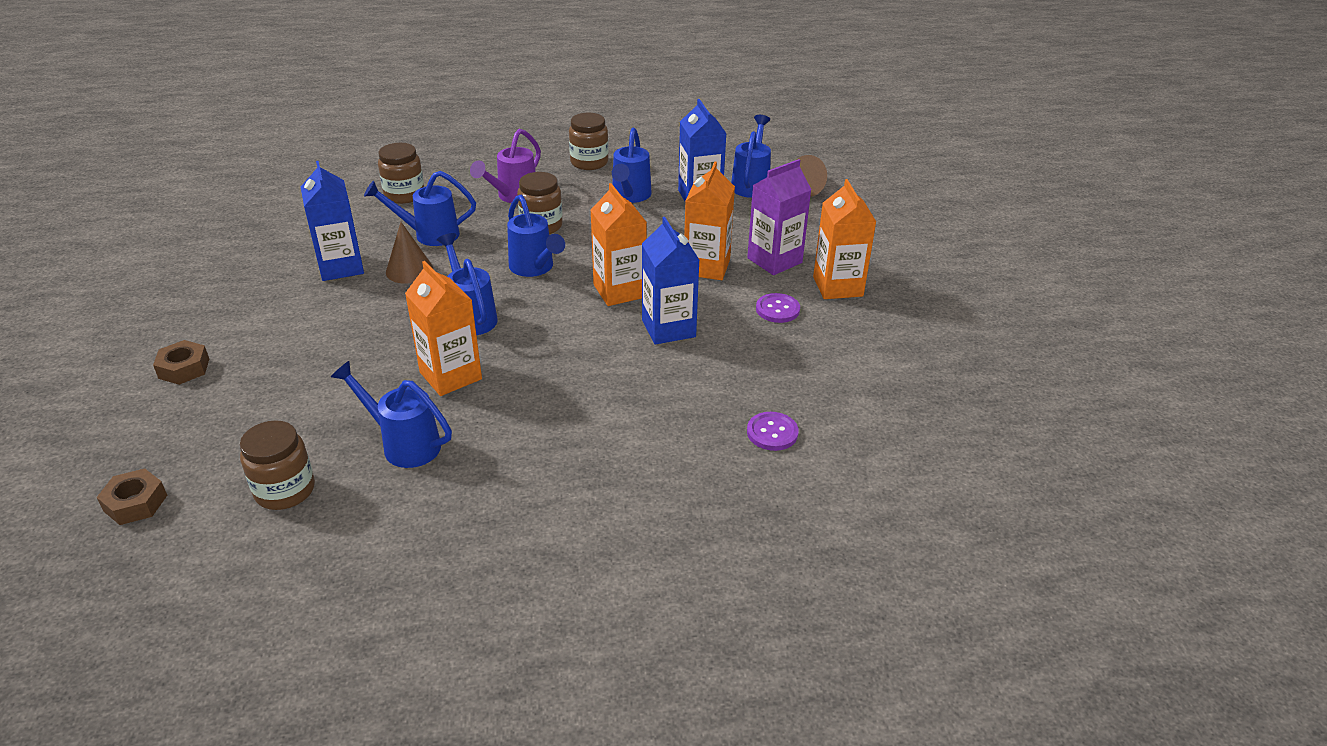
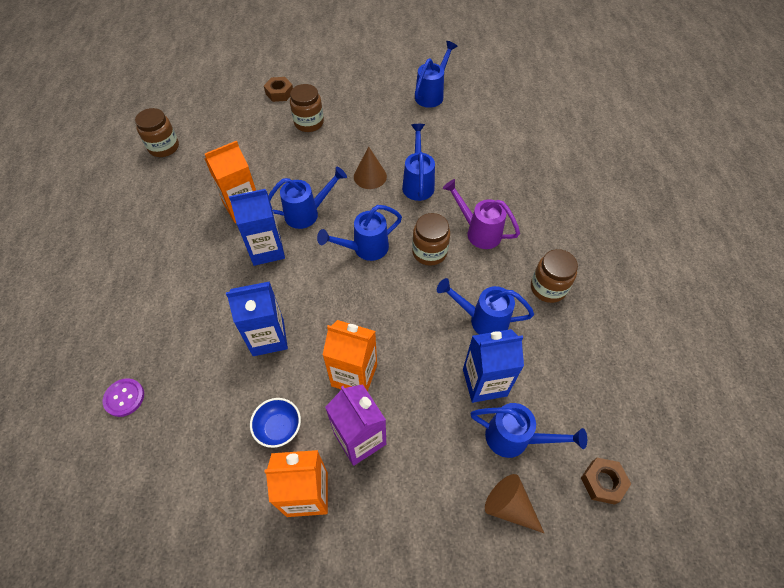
camera: 95 degrees right, 20 degrees up
(135, 503) = (175, 98): brown nut -> brown nut (603, 482)
(341, 267) = (377, 141): blue carton -> blue carton (267, 250)
(403, 444) = (184, 190): blue watering can -> blue watering can (432, 94)
(404, 195) = (478, 164): brown jar -> brown jar (309, 123)
(619, 291) = (326, 305): orange carton -> none
(777, 309) = (279, 428): purple button -> blue bowl

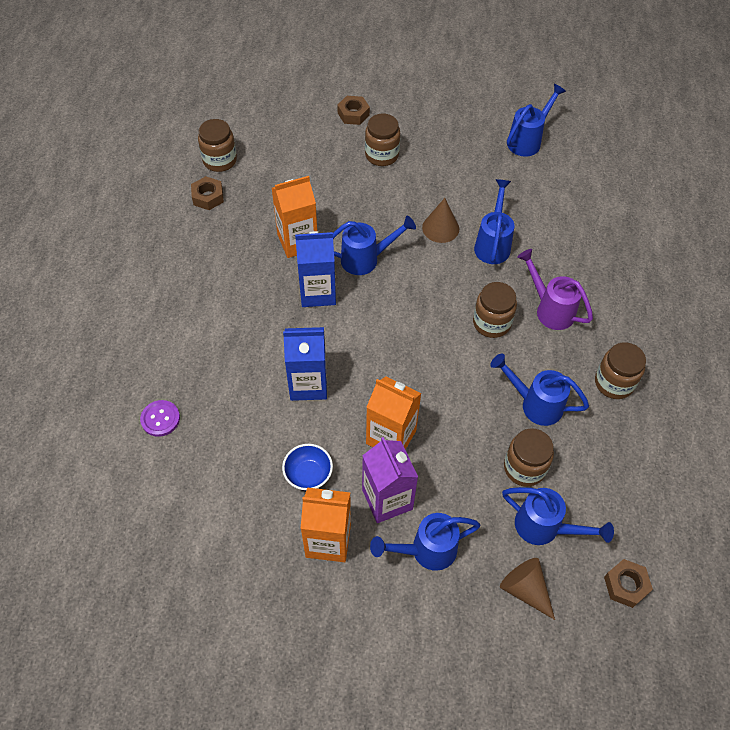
camera: 10 degrees right, 0 degrees up
(155, 180) = (208, 197): none -> brown nut
(364, 249) = (422, 308): blue watering can -> blue watering can (426, 551)
(484, 382) = (524, 468): blue carton -> brown jar

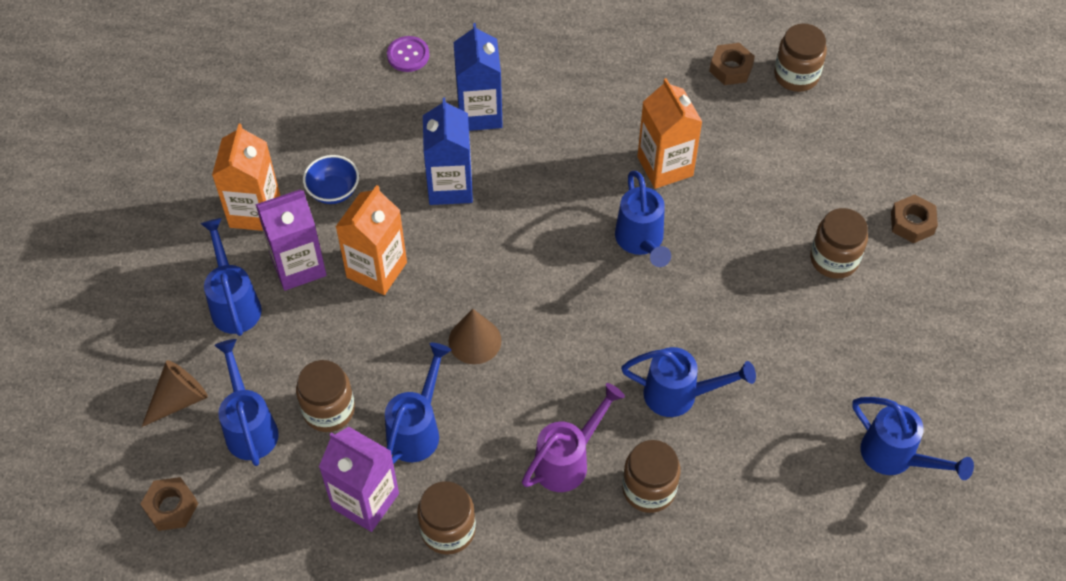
camera: 90 degrees right, 0 degrees up
(317, 292) = (584, 191): blue carton -> blue carton (479, 113)
(440, 228) = (703, 330): brown cone -> brown cone (475, 340)
(491, 323) = (543, 386): brown jar -> brown jar (649, 489)
(545, 528) = (249, 426): blue watering can -> blue watering can turned 135 degrees clockwise
(599, 438) = (365, 501): none -> purple carton

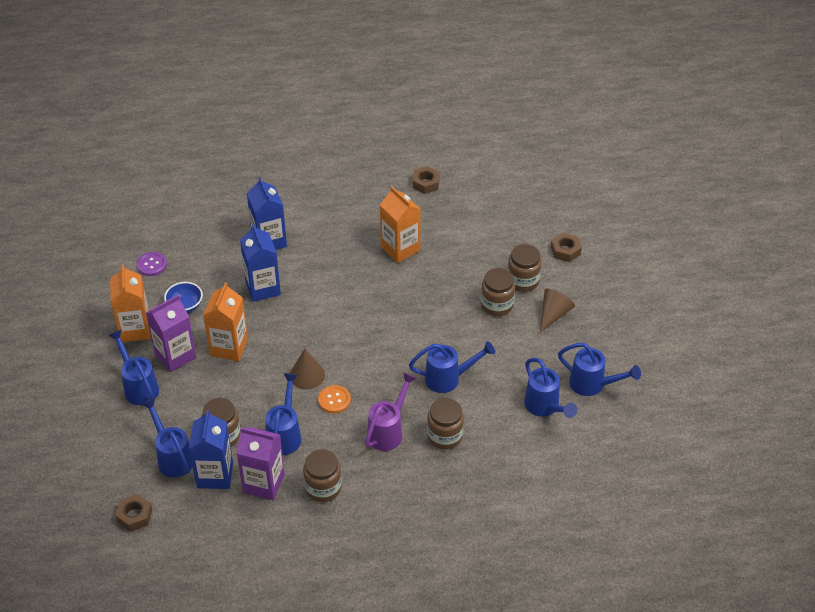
camera: 15 degrees left, 10 degrees down
(179, 399) = (119, 451): brown cone -> brown cone (553, 314)
(300, 470) = (215, 475): none -> blue carton
(408, 55) = (210, 215): purple button -> purple button (152, 265)
(503, 390) = (334, 400): none -> orange button
(641, 242) = (398, 296): blue watering can -> blue watering can (545, 407)
(796, 75) = (468, 179): brown jar -> brown jar (497, 305)

